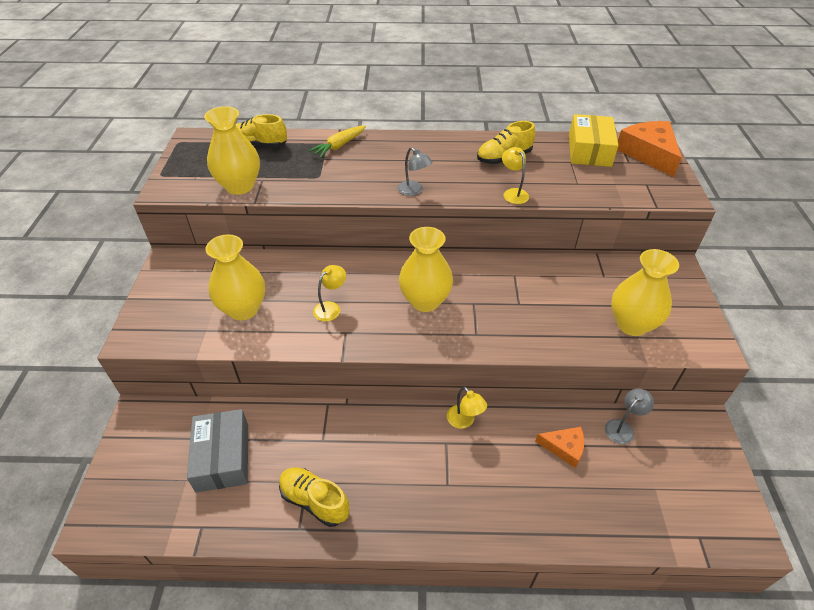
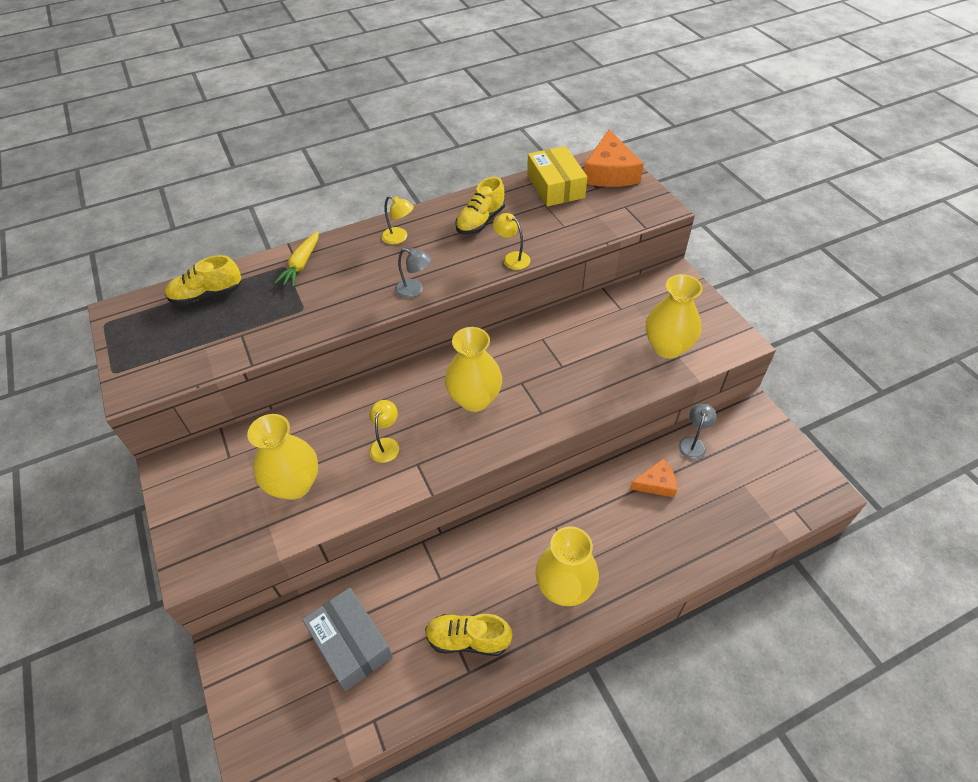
camera: 25 degrees left, 5 degrees up
(239, 186) = (221, 352): yellow vase -> yellow vase (564, 587)
(464, 421) = (559, 499): yellow lamp -> yellow lamp (399, 238)
(649, 153) = (609, 172): orange cheese -> orange cheese turned 135 degrees counterclockwise

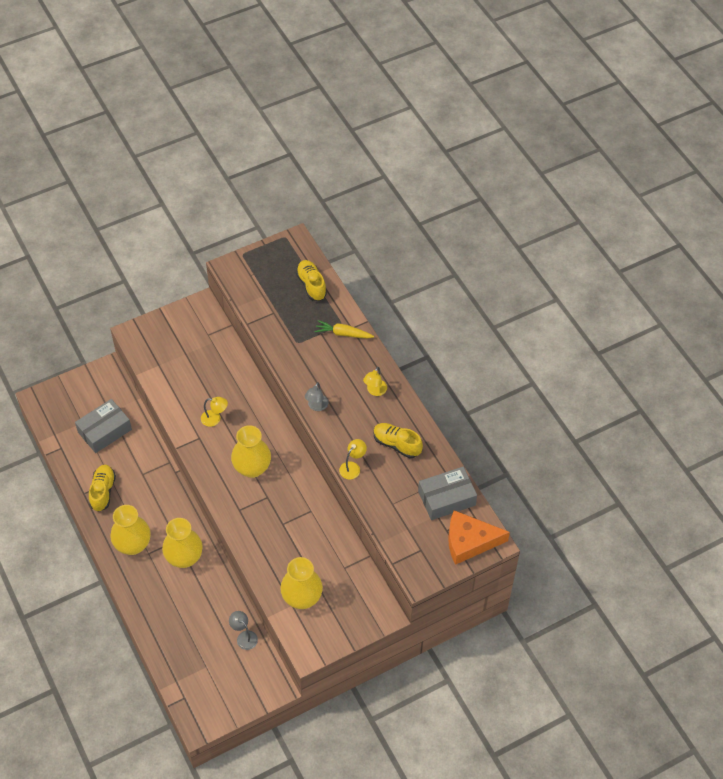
camera: 85 degrees right, 5 degrees up
(294, 485) = (186, 373): yellow vase -> yellow vase (184, 558)
(555, 186) = (446, 498): yellow box -> grey box
(656, 483) = (209, 607): orange cheese -> none
(693, 443) = (244, 636): grey lamp -> grey lamp turned 150 degrees counterclockwise

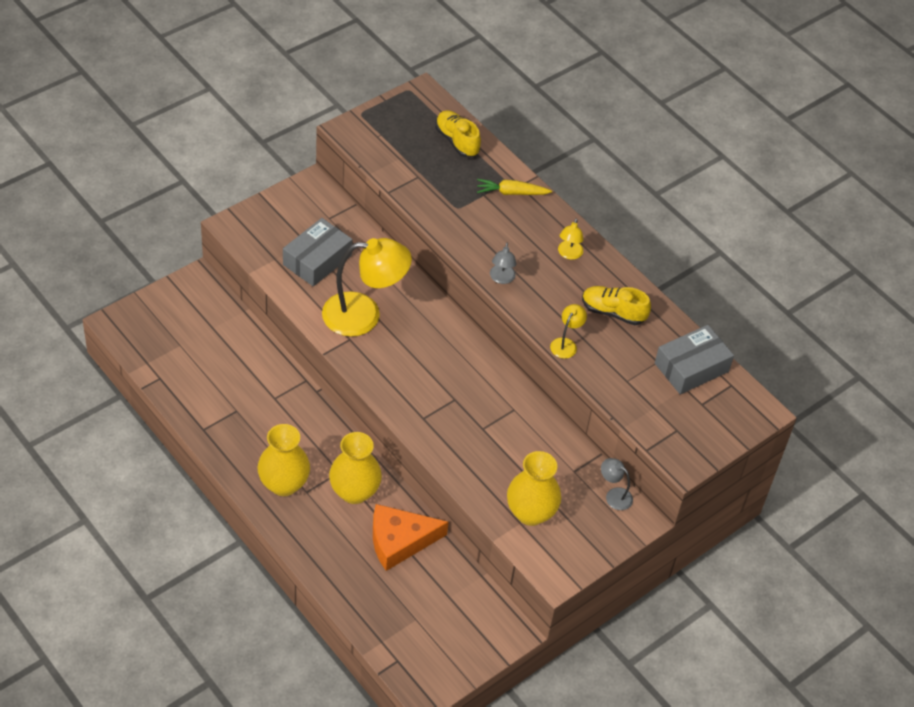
camera: 15 degrees left, 5 degrees down
(103, 491) = (228, 424): yellow shoe -> none
(104, 431) = (212, 352): grey box -> grey box (317, 260)
(215, 419) = (364, 315): yellow lamp -> yellow lamp, size x2.26
(244, 636) = (455, 577): grey lamp -> grey lamp (614, 495)
(252, 468) = (426, 367): yellow vase -> none
(469, 541) = (733, 413): orange cheese -> orange cheese (399, 541)

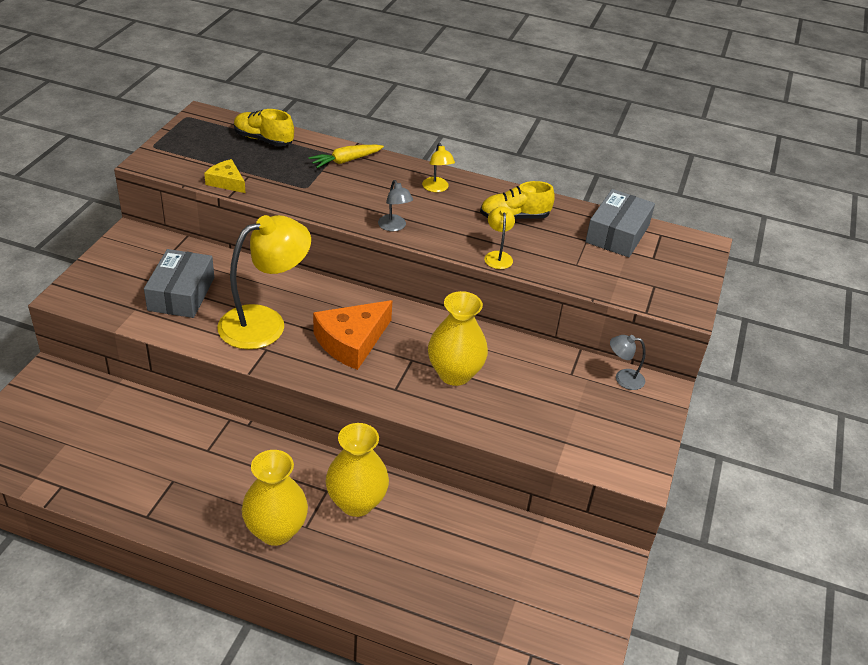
camera: 30 degrees left, 10 degrees down
(396, 176) = (226, 182): none -> yellow cheese
(399, 541) = (438, 528): orange cheese -> orange cheese (351, 341)
(530, 513) = (566, 428): yellow vase -> yellow vase (454, 374)

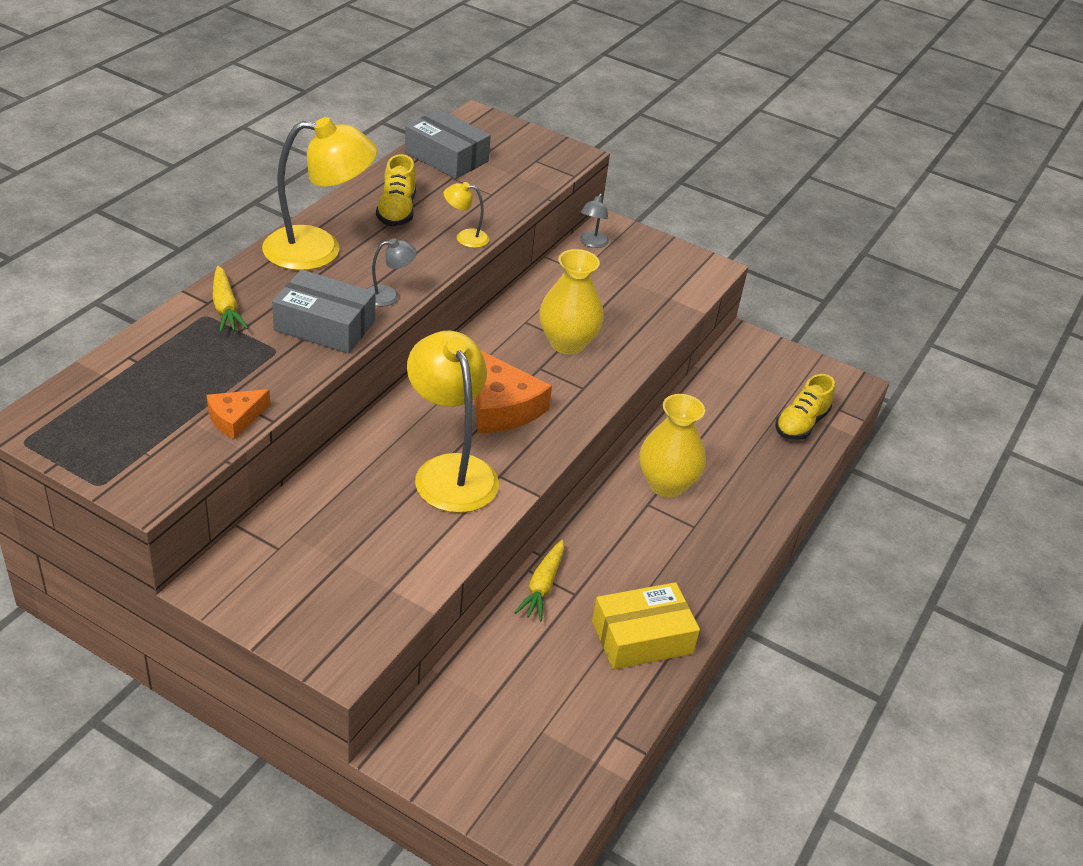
camera: 80 degrees left, 0 degrees up
(164, 496) = (642, 637): none -> yellow box
(181, 294) = (371, 541): grey box -> grey box (324, 325)
(212, 429) = (542, 586): none -> yellow carrot
(226, 182) = (235, 418): yellow cheese -> orange cheese
(263, 139) = (135, 371): yellow shoe -> yellow shoe (801, 424)
(276, 531) = (698, 549): yellow vase -> none
(437, 188) = (318, 250): yellow lamp -> yellow lamp, size x2.26

